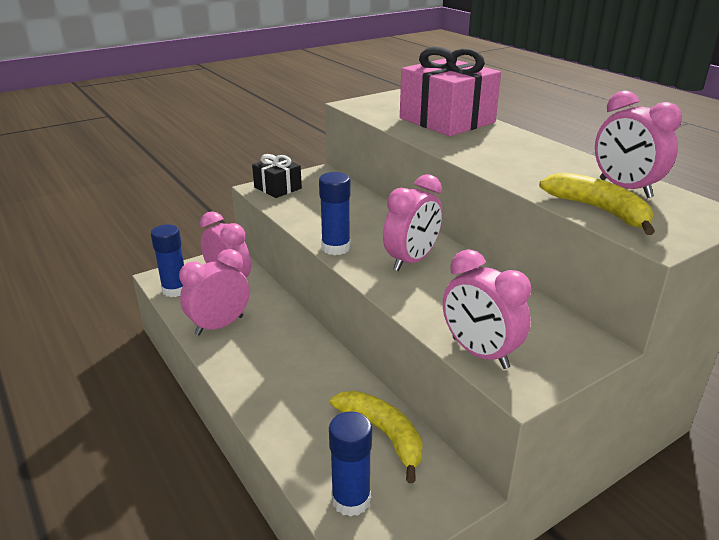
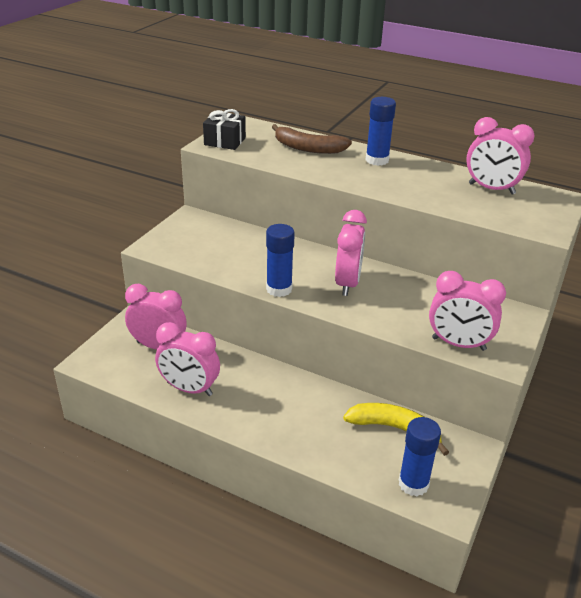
camera: 30 degrees left, 5 degrees up
(175, 290) = (114, 369): blue glue stick -> blue glue stick (377, 160)
(219, 325) = (189, 389): pink clock -> pink clock turned 90 degrees counterclockwise
(278, 188) = (168, 242): black gift -> black gift (225, 141)
(447, 120) = (307, 148): pink gift -> brown banana
(599, 210) = (493, 213): yellow banana -> none

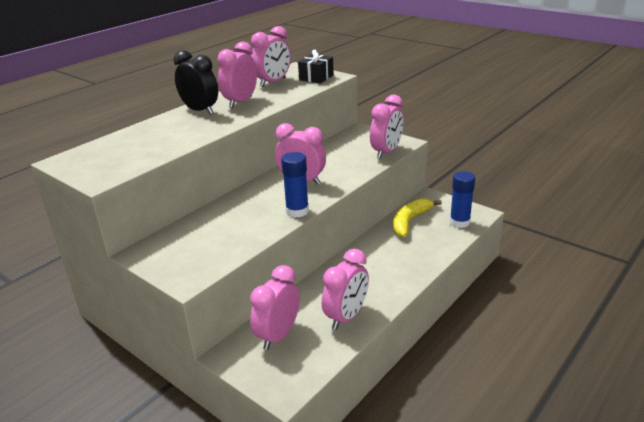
camera: 75 degrees left, 5 degrees down
(225, 141) = (100, 171): black gift -> black gift (316, 77)
(307, 148) = (153, 134): brown banana -> none
(377, 160) = (200, 111): blue glue stick -> black clock
(413, 178) = (240, 102): none -> pink clock

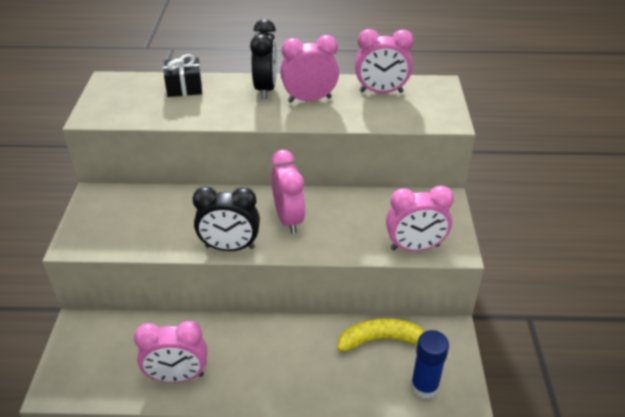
camera: 50 degrees right, 10 degrees up
(278, 335) = (120, 342): pink clock -> none
(297, 211) = (230, 247): blue glue stick -> black clock
(316, 77) = (429, 111): black gift -> black gift (184, 87)

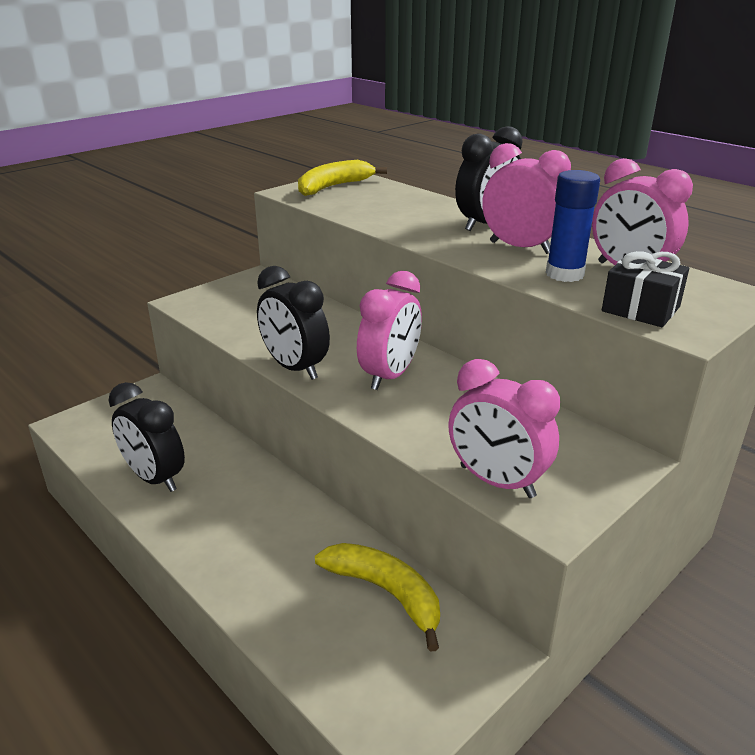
camera: 45 degrees right, 10 degrees down
(116, 97) = (333, 187): none -> yellow banana
(177, 376) = (155, 478): pink clock -> black clock
(184, 87) = (405, 199): black gift -> black gift (640, 309)
(424, 386) = (363, 683): blue glue stick -> blue glue stick (564, 274)

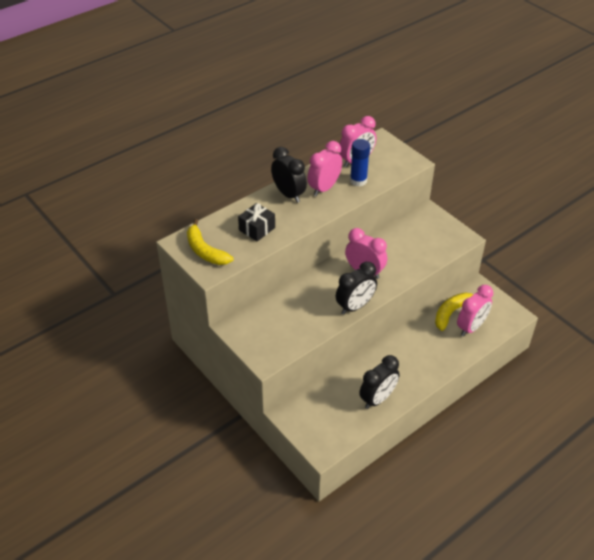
camera: 85 degrees left, 15 degrees up
(496, 481) = (444, 248): pink clock -> pink clock (471, 327)
(640, 309) = (395, 168): black gift -> black gift (257, 229)

